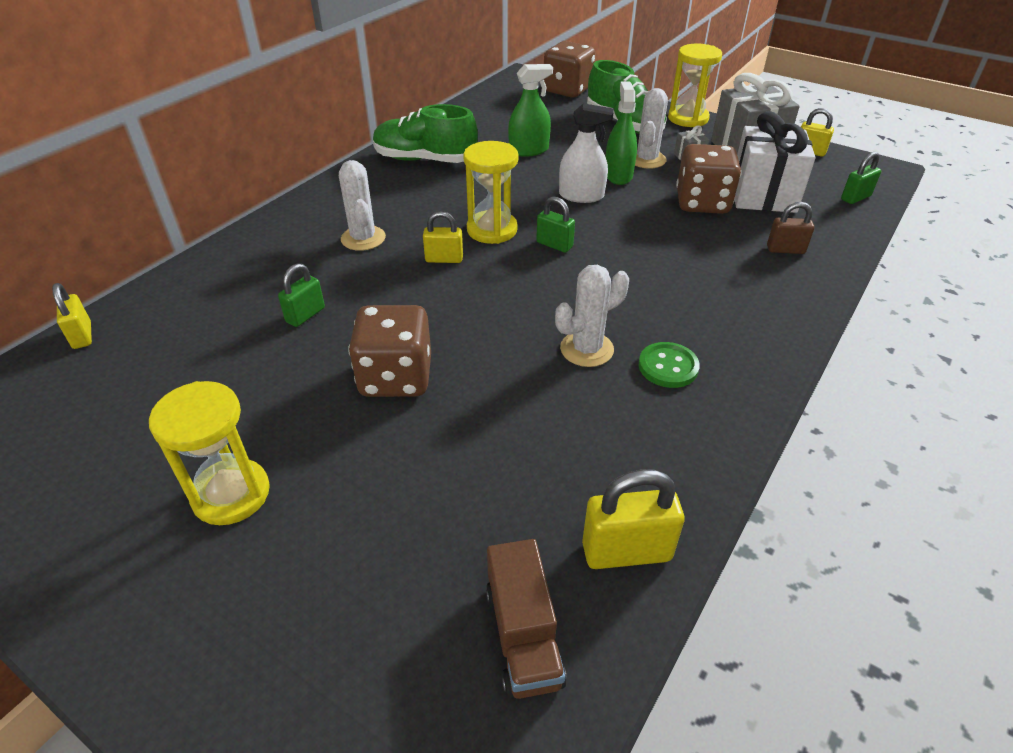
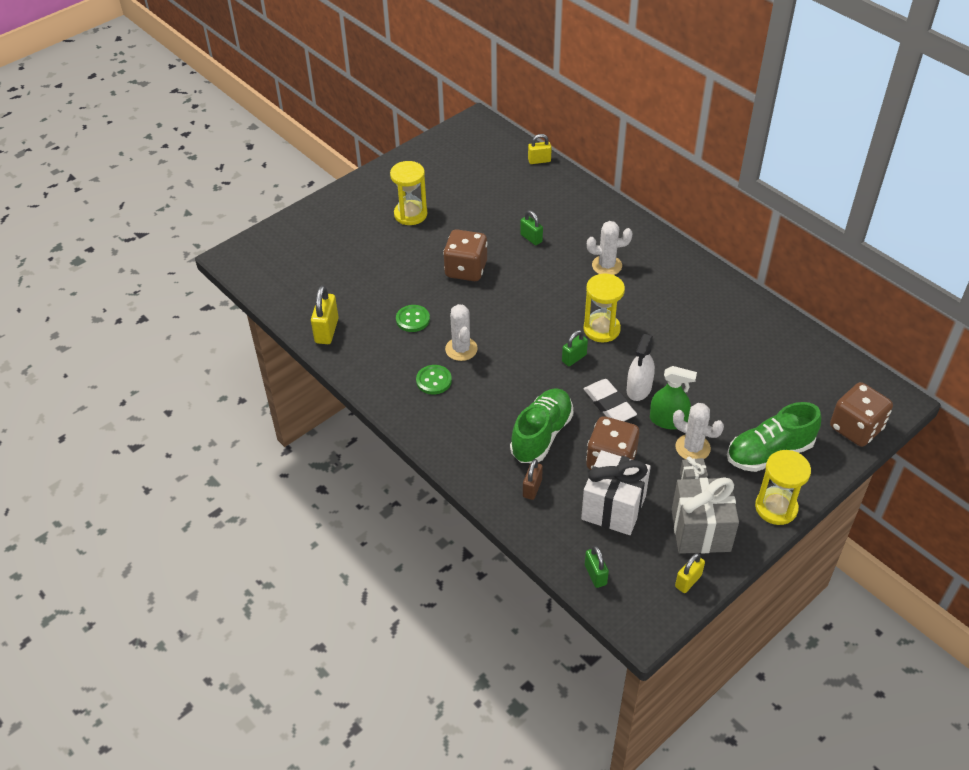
camera: 105 degrees right, 5 degrees up
(425, 160) = (715, 306): green shoe -> green shoe (541, 435)
(444, 259) = (572, 301): yellow padlock -> none
(523, 635) = (305, 292): brown truck -> none
(529, 150) = (723, 372): green spray bottle -> none
(543, 421) = (412, 319): none -> green button
(618, 212) = (609, 405): none -> white eraser

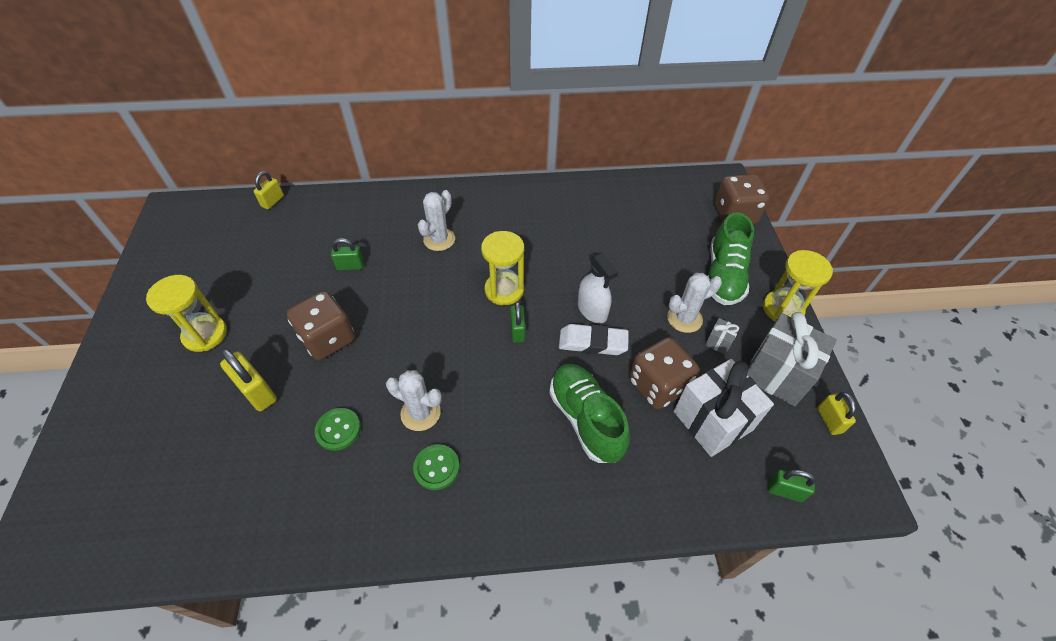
camera: 55 degrees left, 5 degrees up
(326, 331) = (259, 531): yellow padlock -> yellow padlock (257, 392)
(532, 488) = (645, 473): brown padlock -> none
(668, 420) = (642, 314): green spray bottle -> none

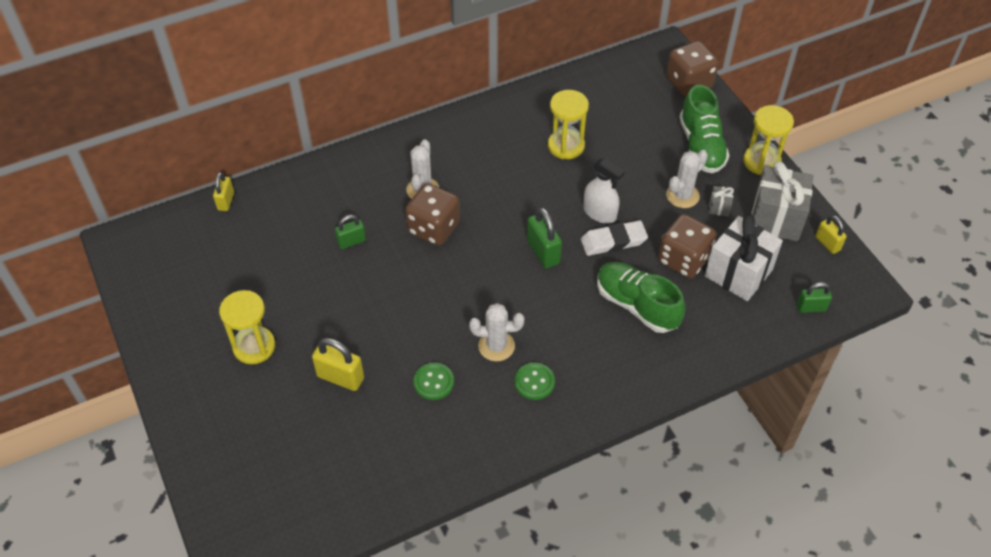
camera: 20 degrees left, 0 degrees up
(328, 339) = (374, 313): brown dice -> brown dice (433, 228)
(504, 290) = (511, 219): yellow hourglass -> yellow hourglass (566, 146)
(517, 331) = (543, 252): green padlock -> green padlock, size x1.54

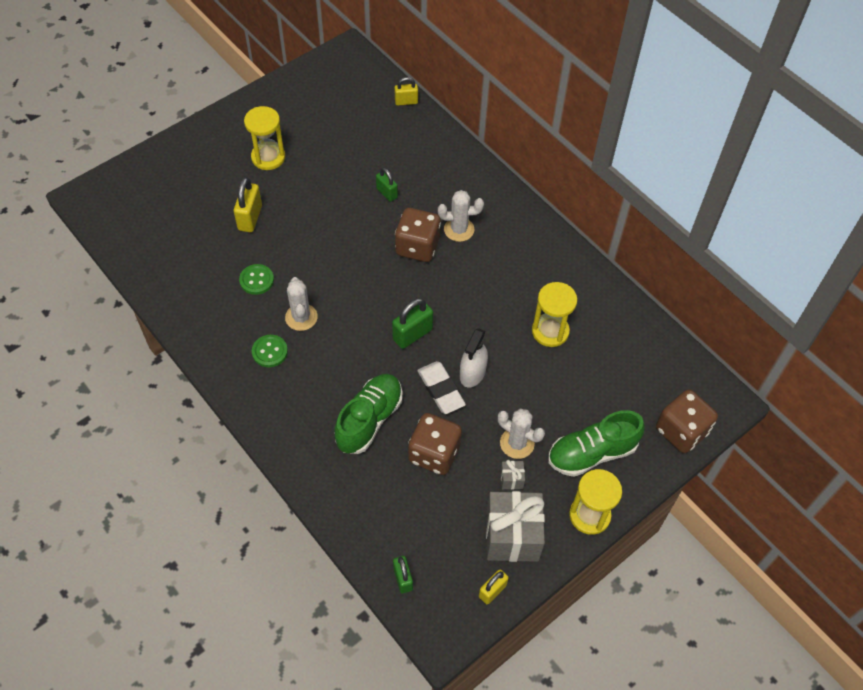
camera: 75 degrees right, 5 degrees up
(738, 273) = (430, 505): white gift -> none

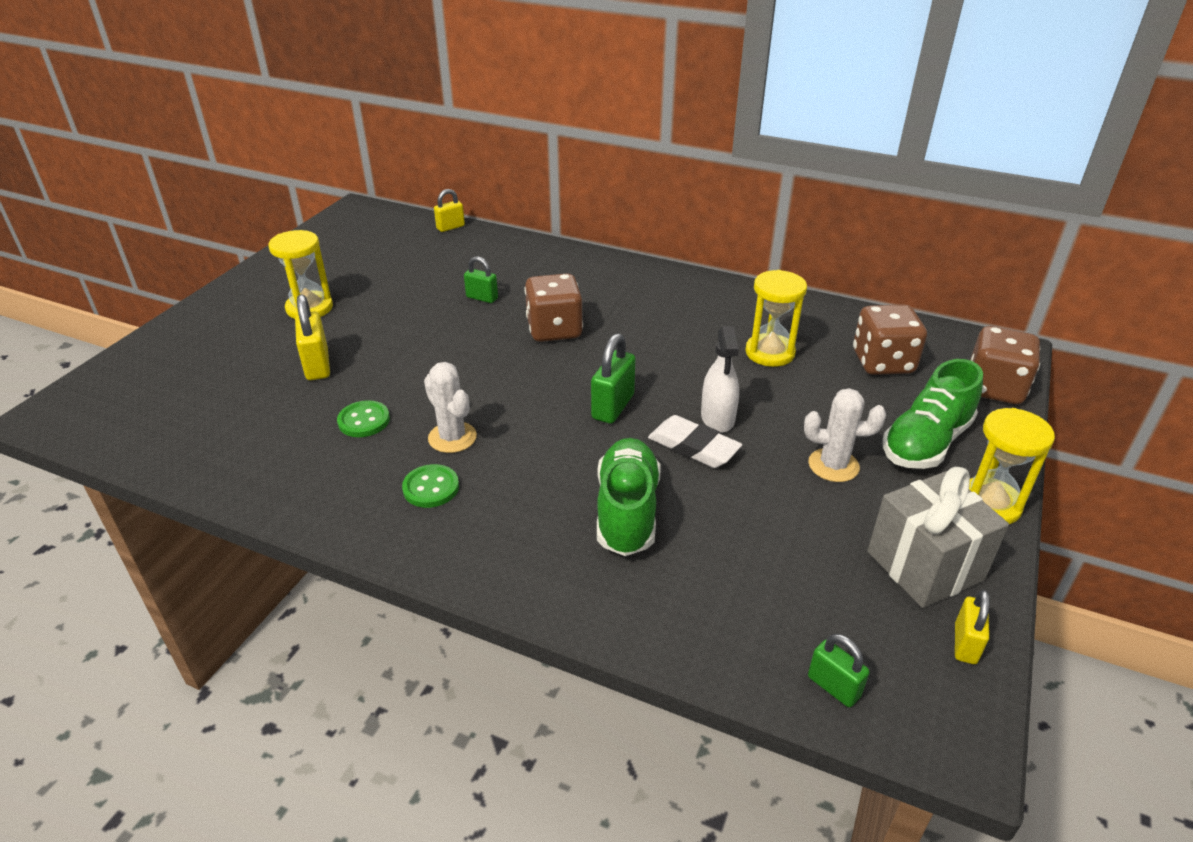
camera: 25 degrees left, 20 degrees down
(434, 453) = (743, 515): brown dice -> brown dice (882, 362)
(459, 229) = (591, 303): white cactus -> none
(511, 479) = (863, 504): grey gift -> none

